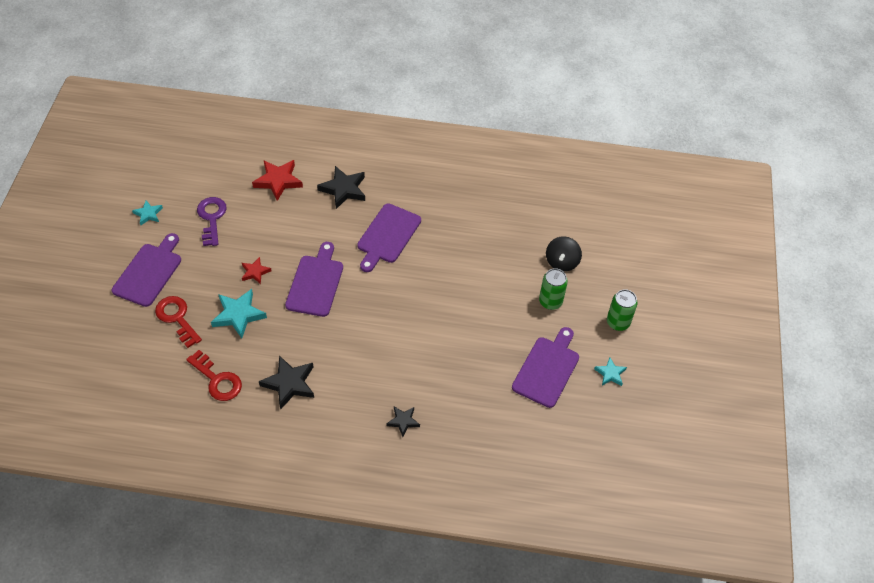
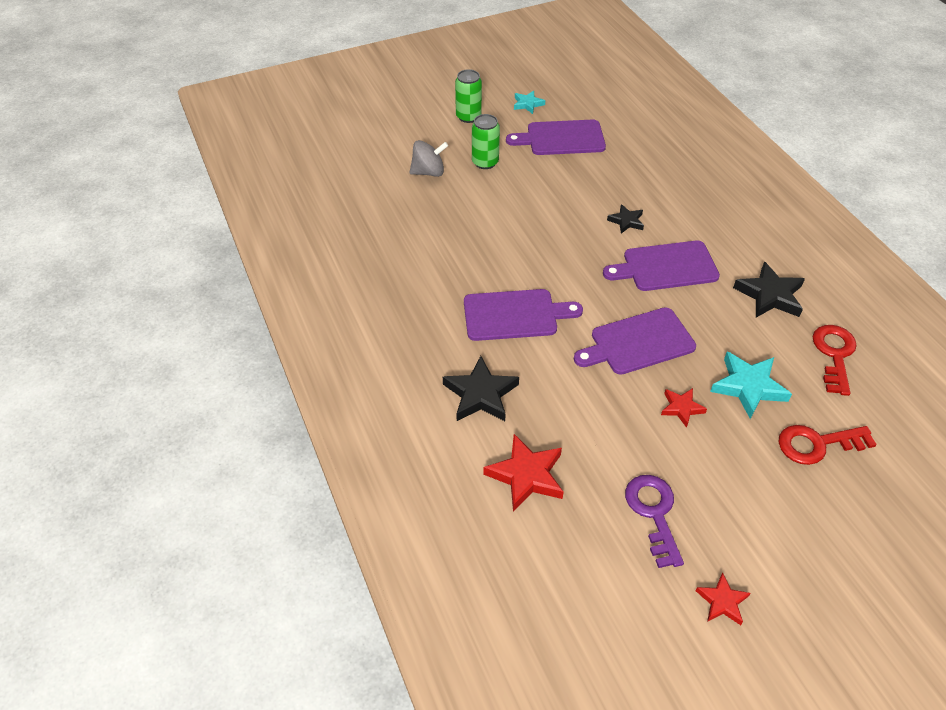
camera: 120 degrees left, 5 degrees down
(148, 214) = (722, 601): turquoise star -> red star
(149, 272) = (798, 524): purple cutting board -> purple cutting board (666, 267)
(177, 318) = (817, 444): red key -> red key turned 60 degrees clockwise
(211, 218) = (653, 513): purple key -> purple key turned 120 degrees clockwise
(403, 421) = (711, 199): black star -> black star (626, 221)
(561, 262) = (428, 172): black spinning top -> grey spinning top

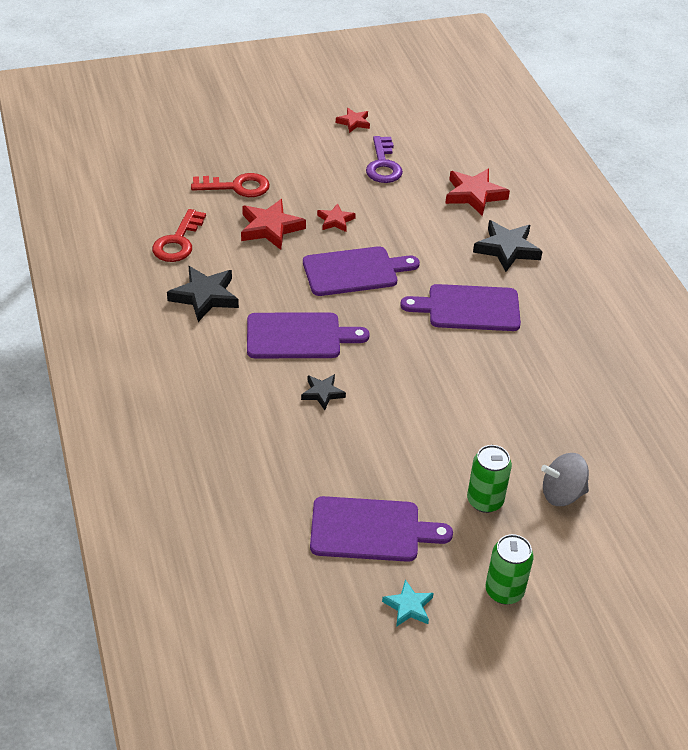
camera: 175 degrees left, 5 degrees down
(748, 387) = (270, 228): turquoise star -> red star

